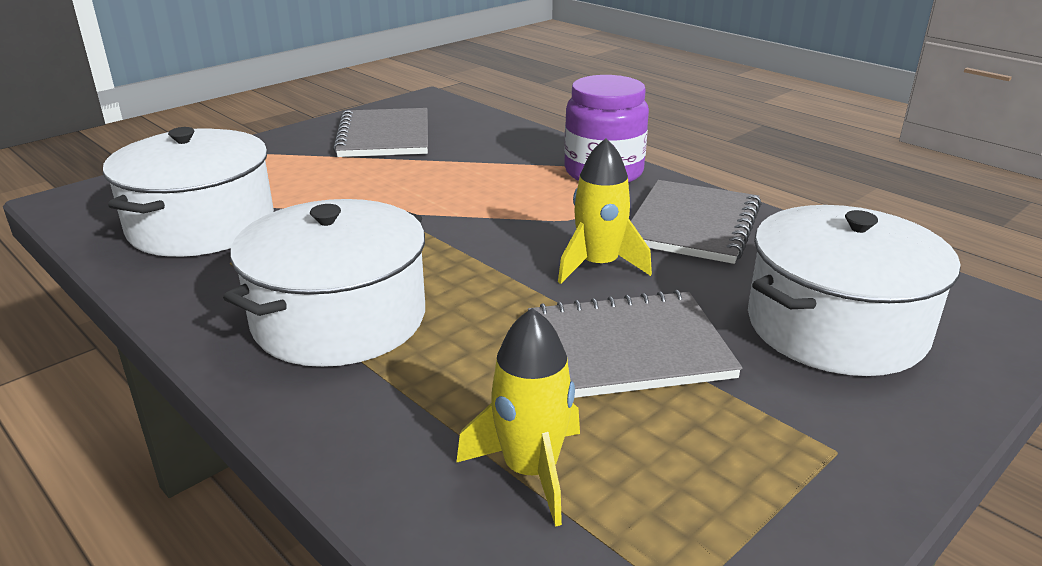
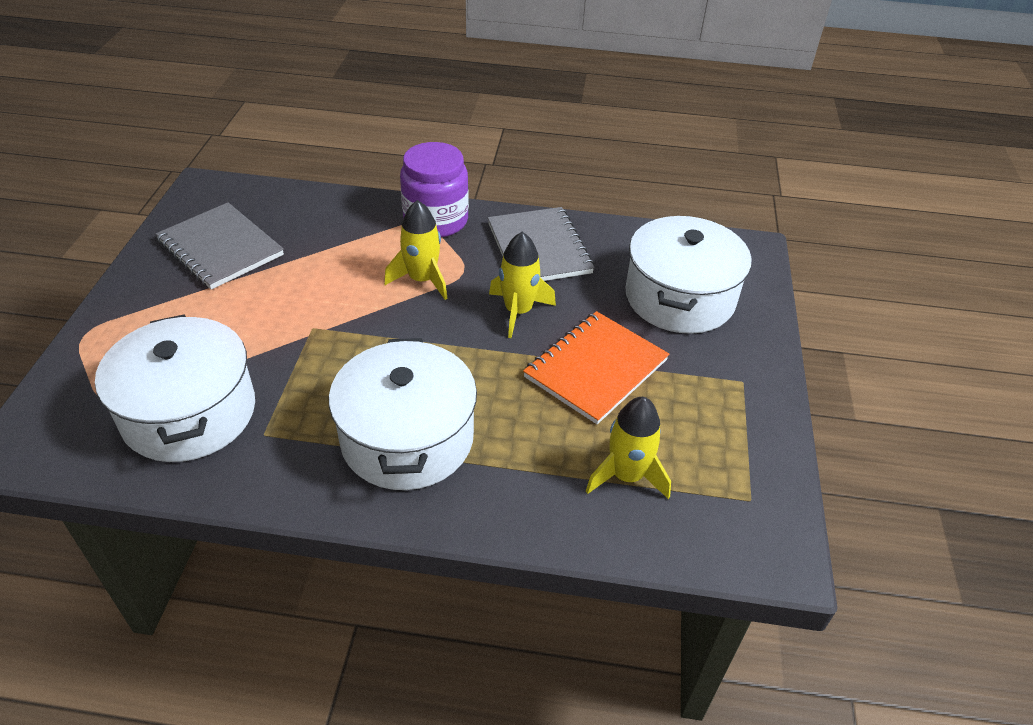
camera: 40 degrees left, 15 degrees up
(529, 208) = (422, 280): none -> yellow rocket
(628, 348) = (595, 369): grey notebook -> orange notebook

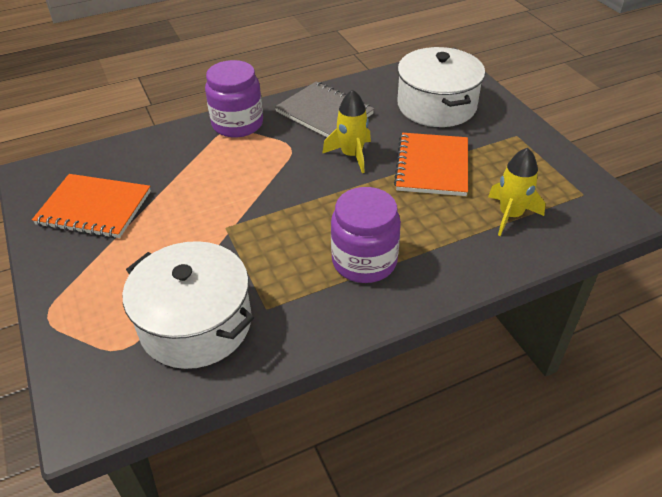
camera: 30 degrees left, 0 degrees up
(220, 248) = (94, 208): grey notebook -> orange notebook
(407, 438) = (364, 261): white pot -> purple jar
(422, 280) = (269, 164): yellow rocket -> none

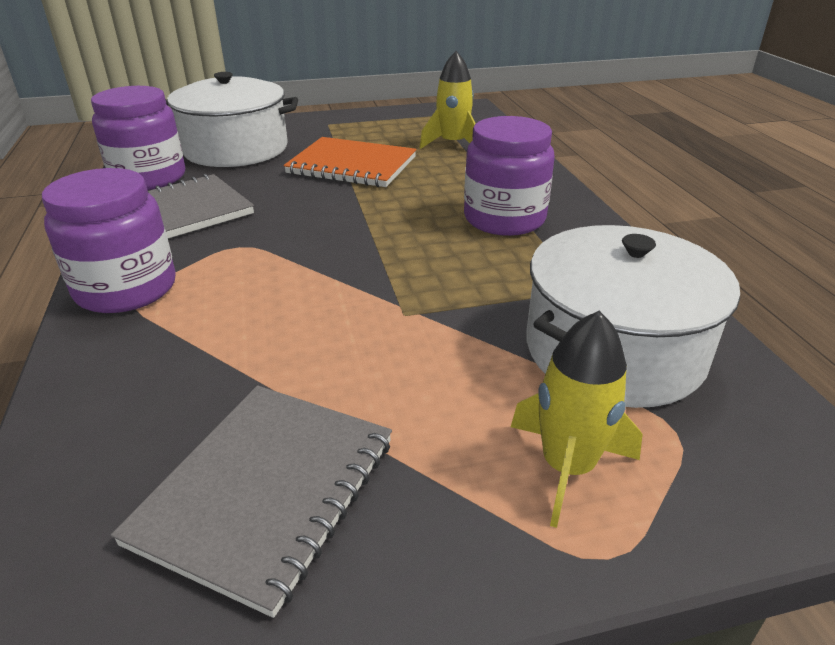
camera: 80 degrees left, 10 degrees down
(94, 208) = (266, 490): orange notebook -> grey notebook
(352, 155) = (295, 206): yellow rocket -> yellow rocket (567, 466)
(371, 87) = (149, 178): none -> purple jar

